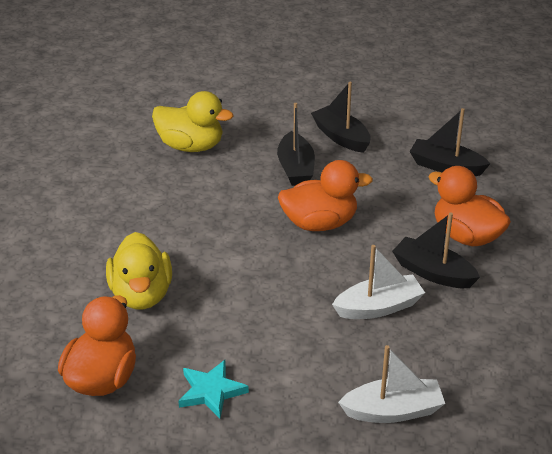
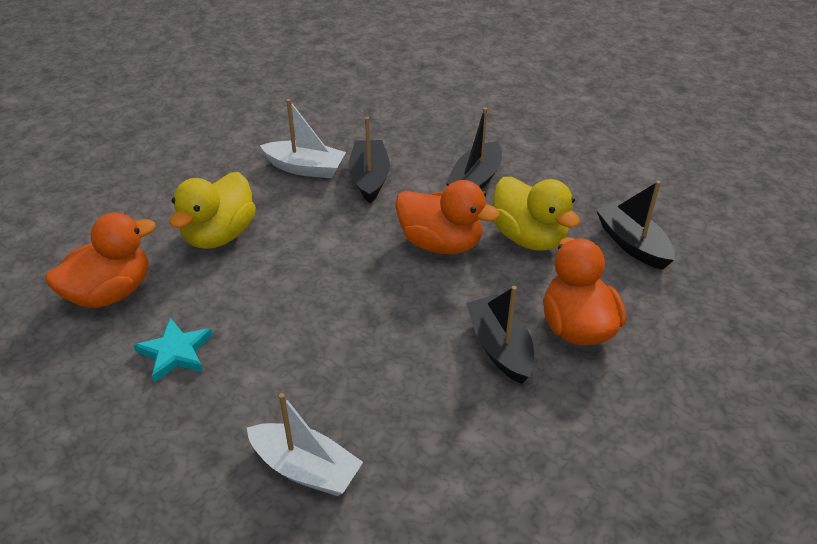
camera: 35 degrees right, 5 degrees up
(191, 146) = (403, 122): yellow duck -> yellow duck (529, 237)
(341, 137) = (552, 168): black boat -> black boat (369, 178)
(379, 307) = (407, 354): white boat -> white boat (305, 168)

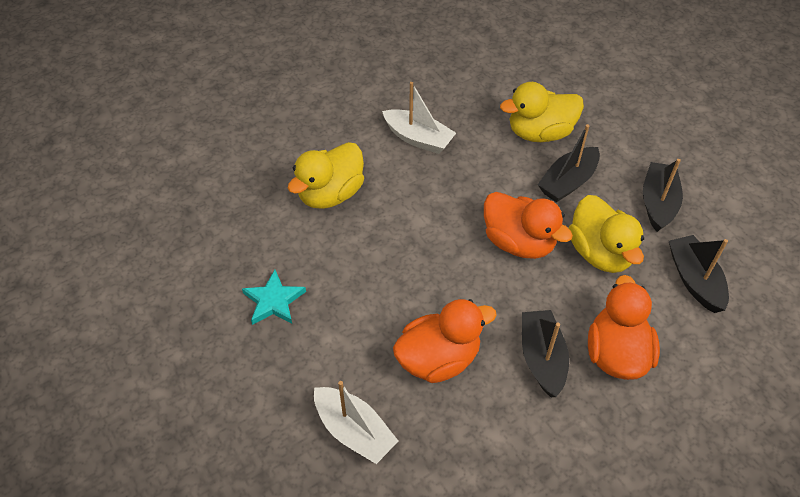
camera: 15 degrees right, 10 degrees up
(110, 292) = (232, 232): orange duck -> orange duck (438, 359)
(369, 178) = (472, 160): black boat -> black boat (658, 203)
(433, 143) = (540, 133): none -> yellow duck

